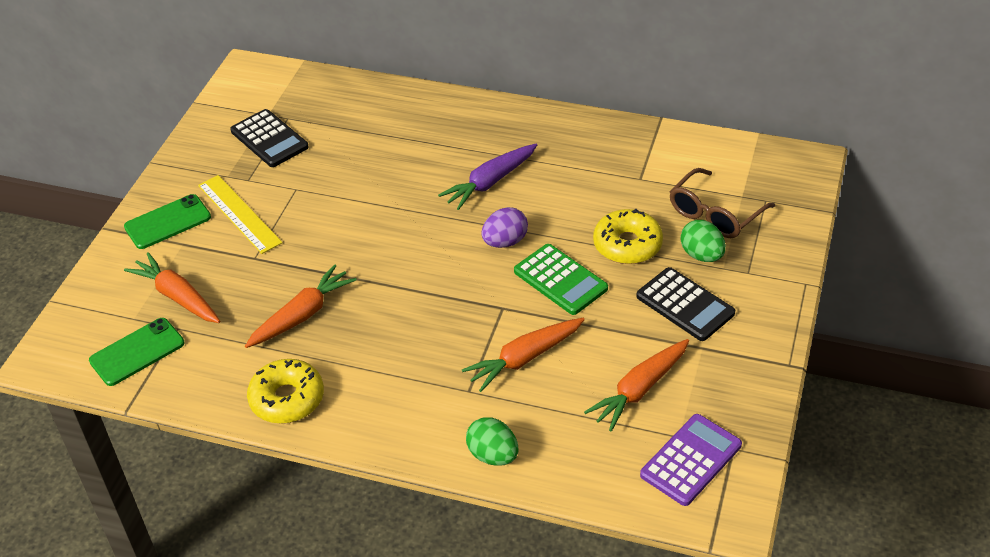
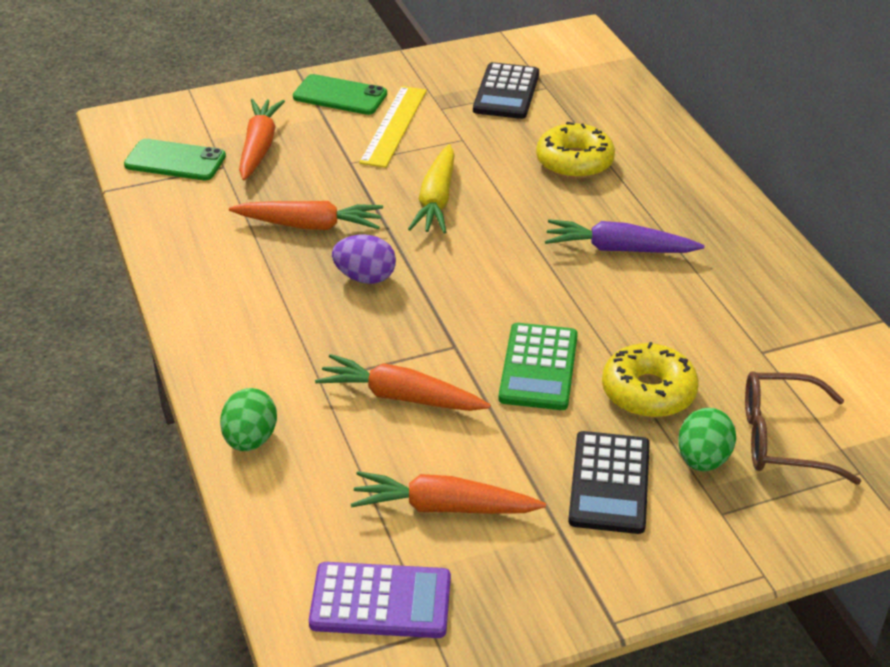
camera: 50 degrees right, 5 degrees down
(287, 399) = (200, 270): yellow donut -> yellow donut (574, 162)
(347, 237) = (436, 200): none -> yellow carrot
(505, 242) = (547, 301): purple egg -> purple egg (365, 277)

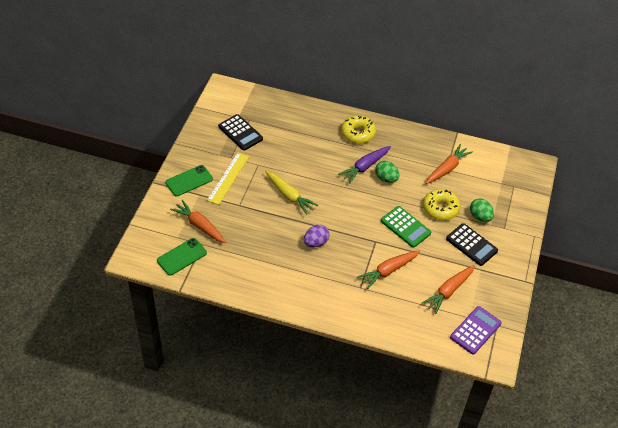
camera: 55 degrees left, 10 degrees up
(250, 440) = (374, 323): green egg -> green egg (386, 178)
(310, 225) = (268, 240): orange carrot -> orange carrot (447, 168)
(394, 126) = (228, 178): yellow ruler -> yellow ruler turned 60 degrees clockwise
(574, 162) = (304, 144): yellow donut -> yellow donut (358, 133)
(783, 439) = (487, 193): brown glasses -> none

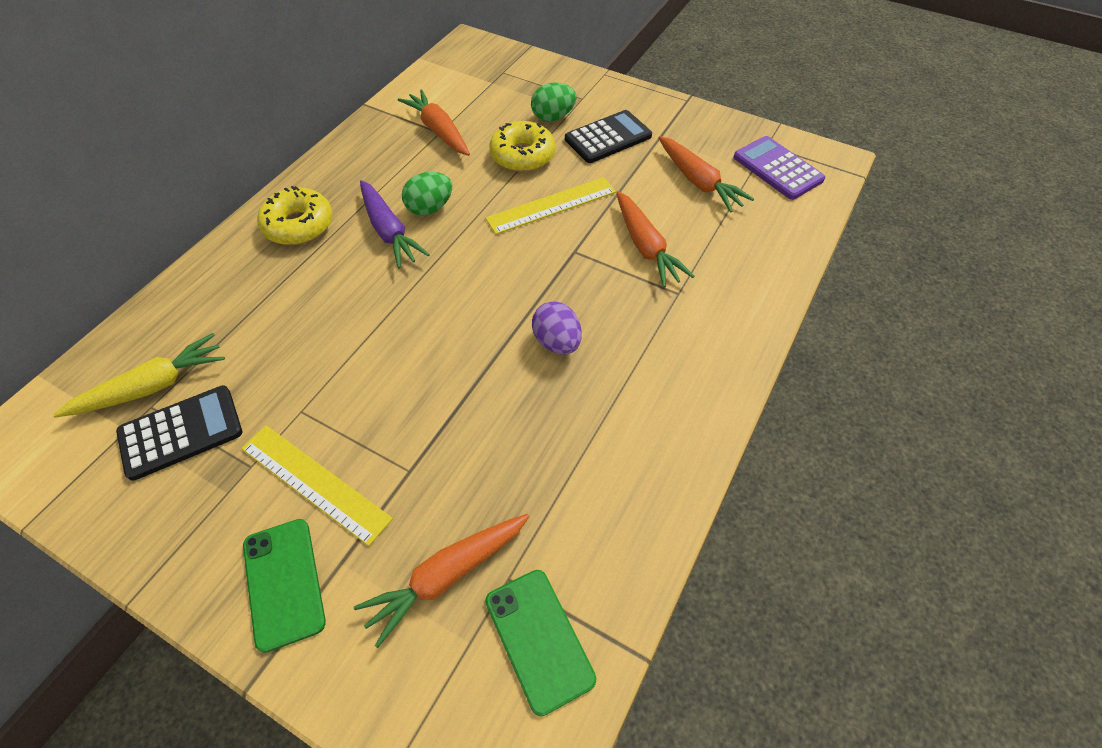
camera: 75 degrees left, 5 degrees up
(289, 195) = (416, 366): yellow carrot -> yellow carrot (152, 386)
(405, 227) = (551, 205): green calculator -> yellow ruler

